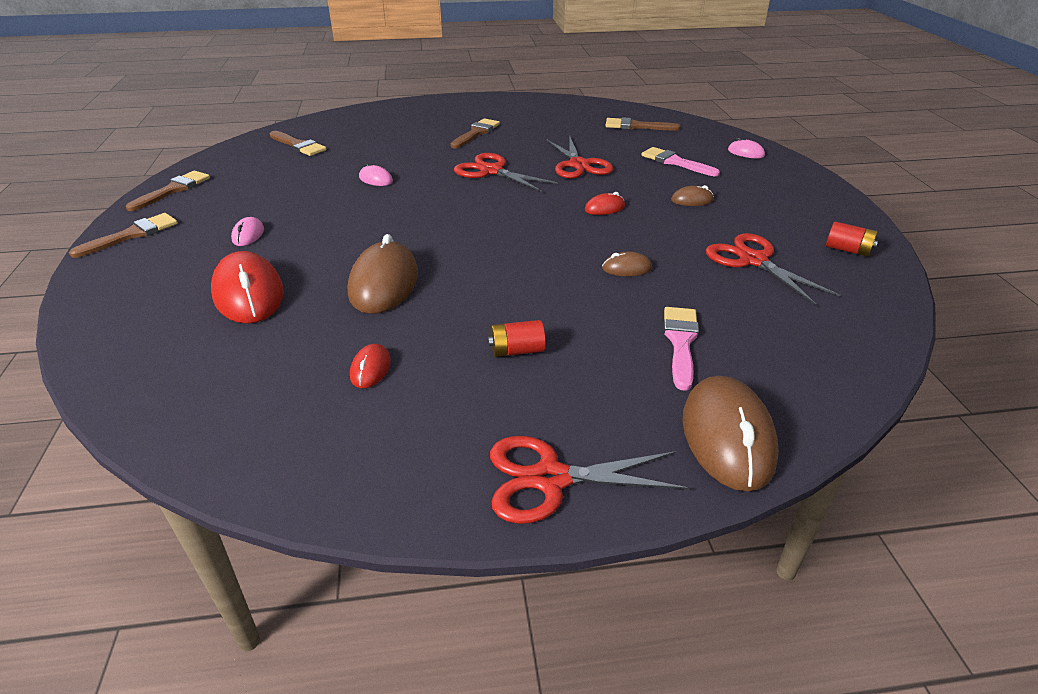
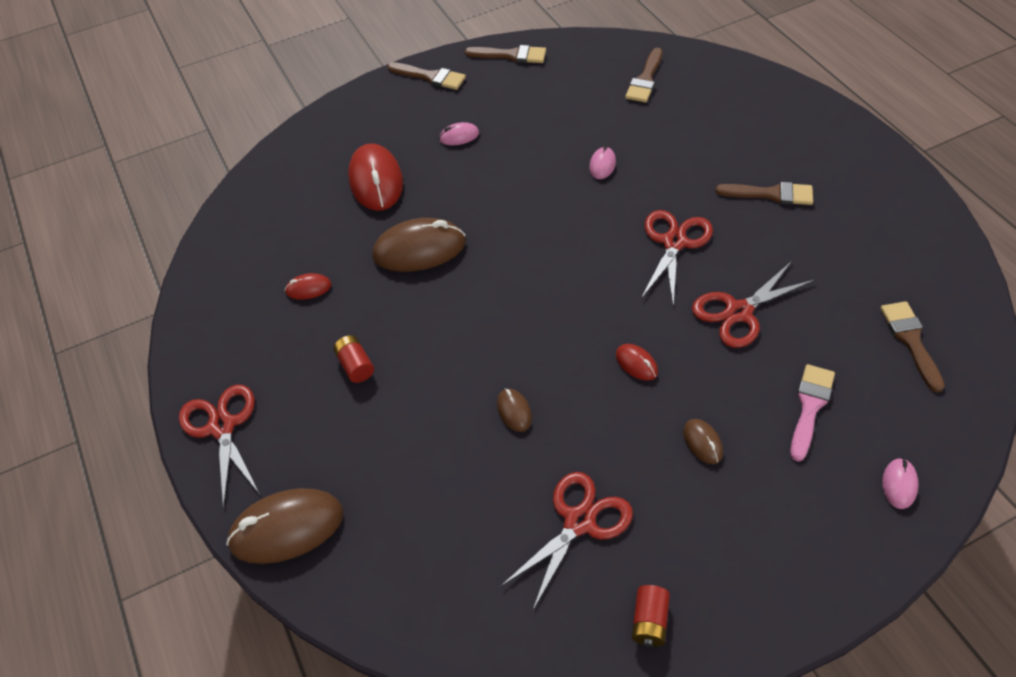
camera: 75 degrees right, 15 degrees up
(249, 294) = (376, 181): red mouse -> red mouse turned 60 degrees counterclockwise
(680, 342) = (403, 477): pink brush -> none

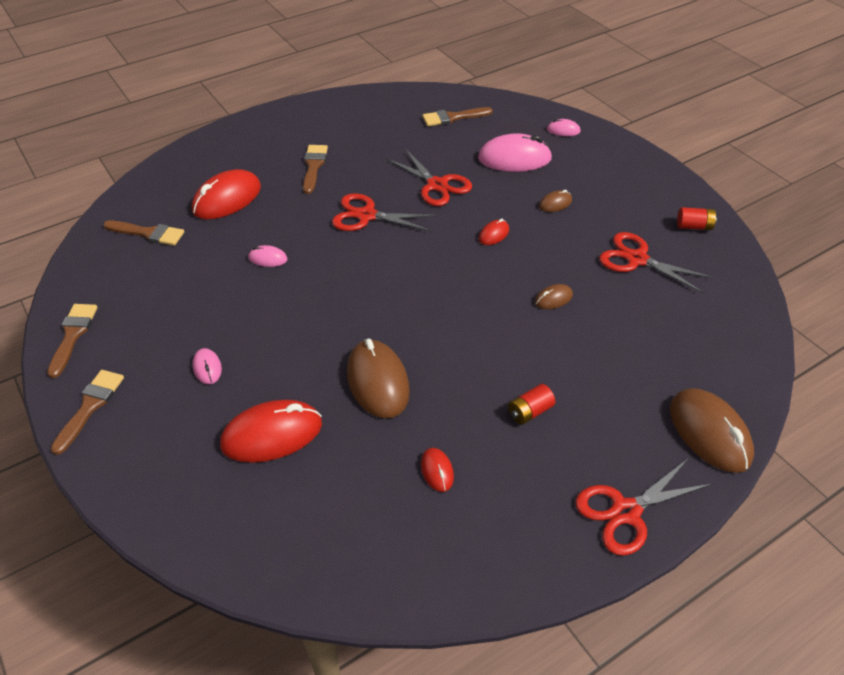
camera: 100 degrees left, 5 degrees down
(702, 128) = (227, 199): none -> red mouse
(810, 407) = (514, 159): pink brush -> pink mouse

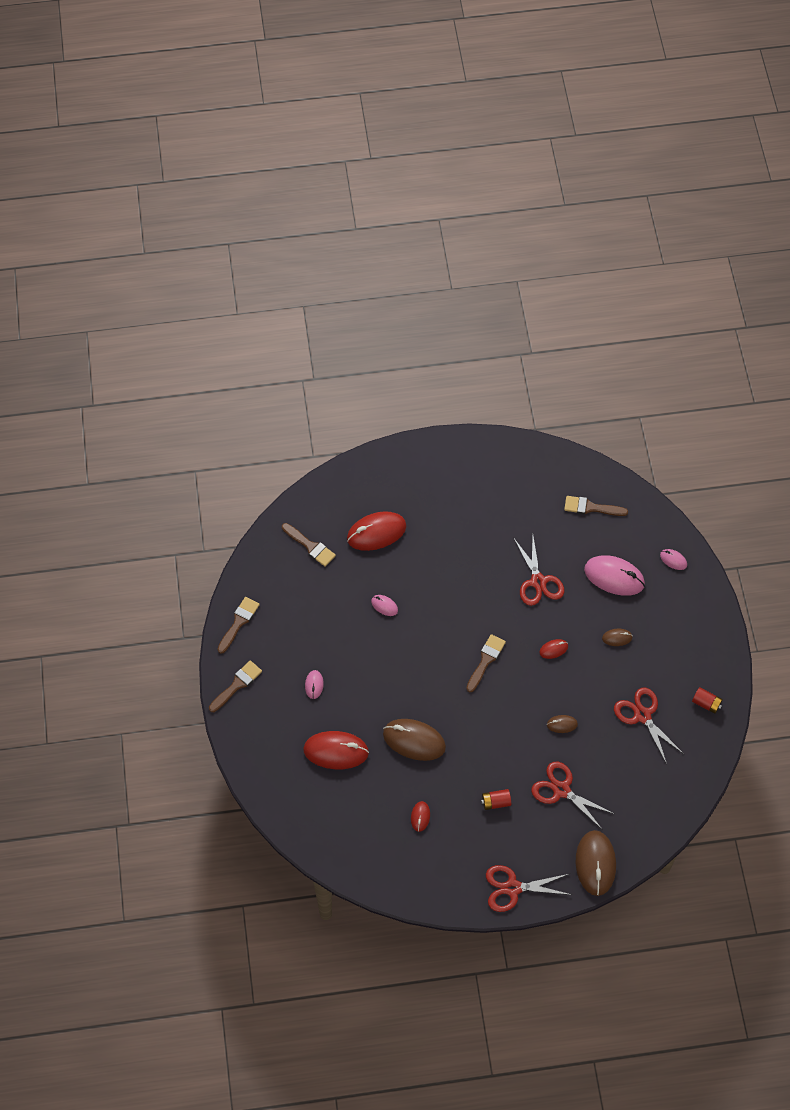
camera: 25 degrees right, 15 degrees up
(313, 166) = (454, 522): brown brush -> brown brush (485, 660)
(366, 216) = (471, 592): red scissors -> red scissors (561, 790)
(378, 382) = (414, 741): brown mouse -> brown mouse turned 75 degrees counterclockwise

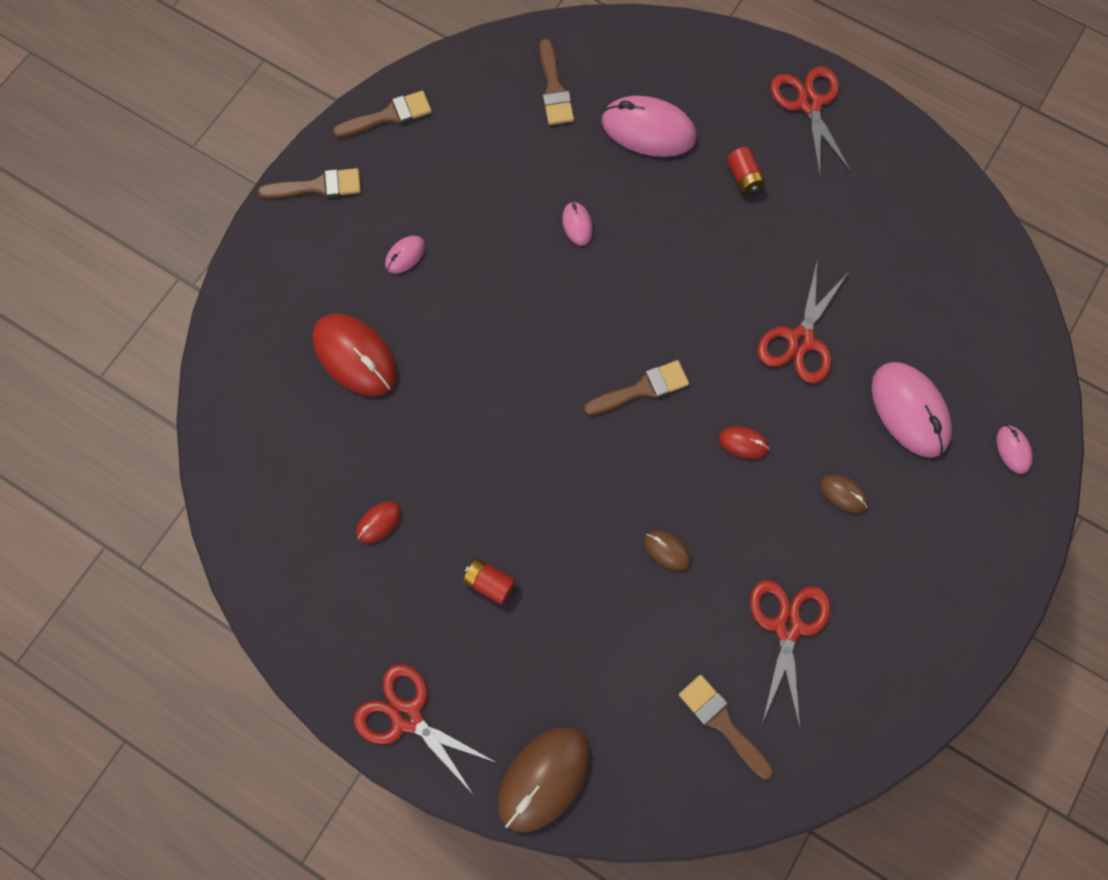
camera: 40 degrees right, 10 degrees up
(376, 532) = (648, 130): red mouse -> pink mouse
(414, 741) = (460, 419): brown mouse -> none
(561, 790) = (588, 638): red scissors -> red scissors (809, 104)
(591, 507) = (956, 298): brown brush -> brown brush (722, 722)
(706, 703) = (892, 683): red battery -> red battery (743, 178)

